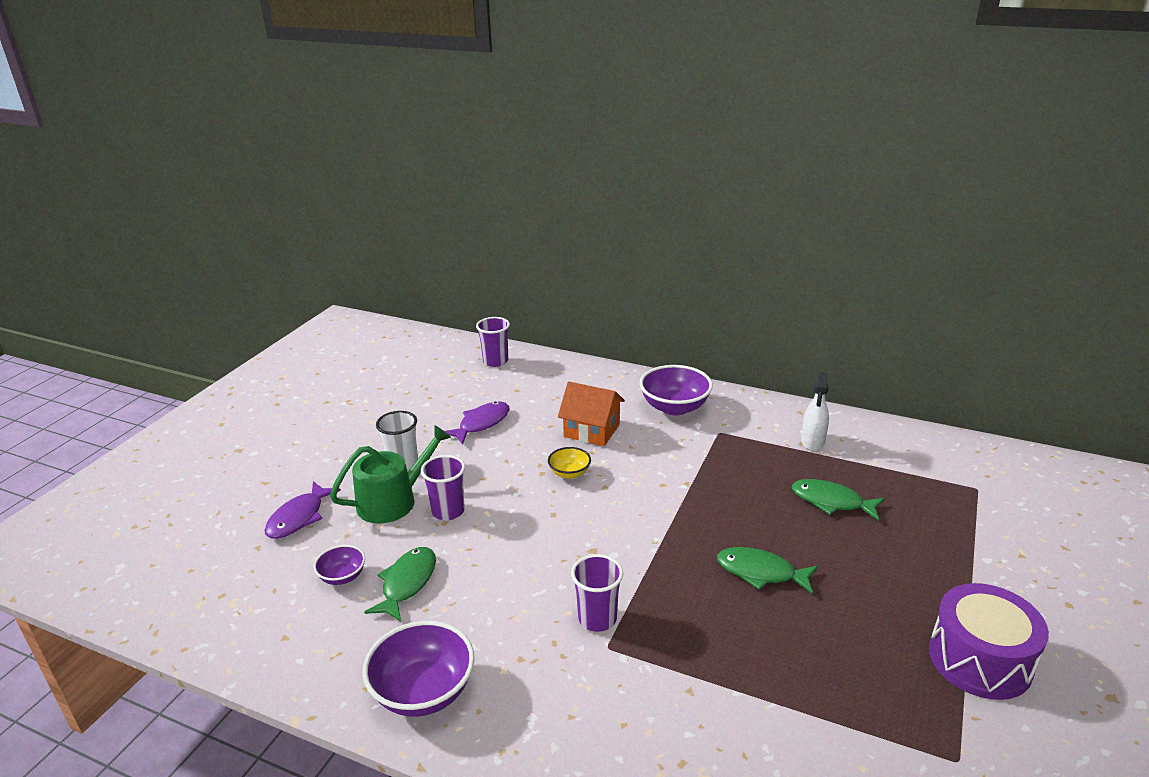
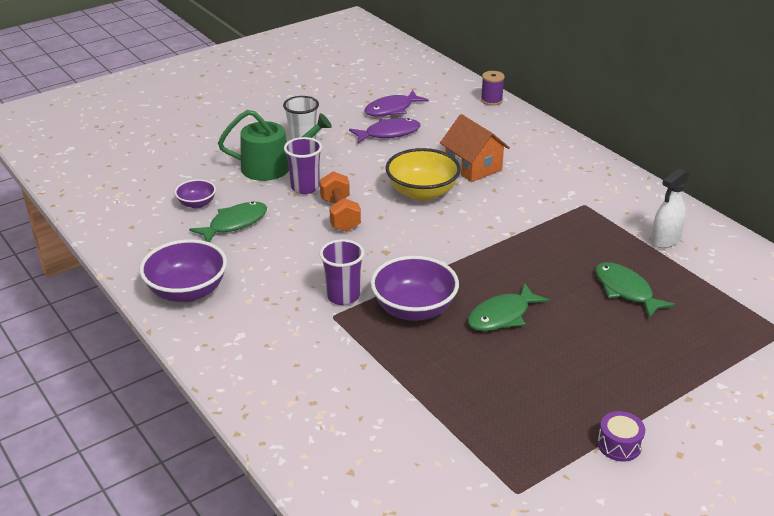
camera: 30 degrees right, 5 degrees up
(299, 517) = (201, 156): purple fish -> purple fish (392, 109)
(495, 361) = (447, 88): purple cup -> none
(511, 528) = (340, 215): none -> orange dumbbell
(547, 360) = (491, 100): none -> purple spool
(569, 473) = (422, 192): yellow bowl -> yellow bowl, size x1.85
(674, 407) = (565, 172): purple bowl -> purple bowl (414, 309)
(760, 572) = (502, 316): green fish -> green fish turned 90 degrees counterclockwise
(980, 659) = (619, 445): purple drum -> purple drum, size x0.47

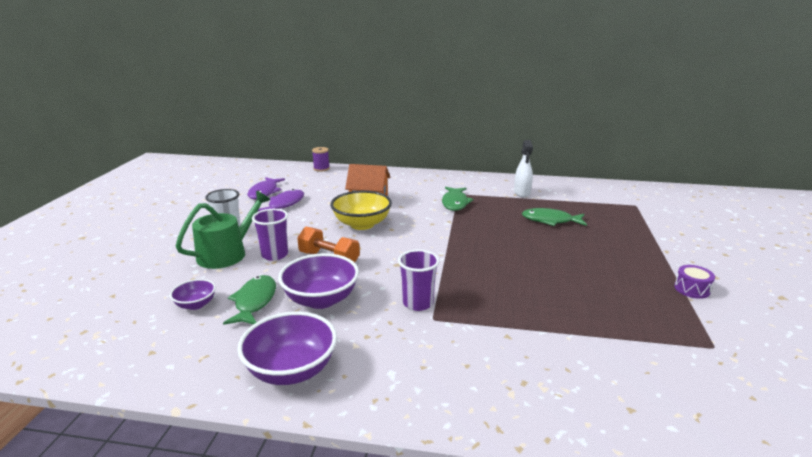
camera: 45 degrees left, 10 degrees down
(414, 309) = (473, 285): purple bowl -> purple bowl (321, 299)
(502, 316) = (523, 262): green fish -> green fish (455, 203)

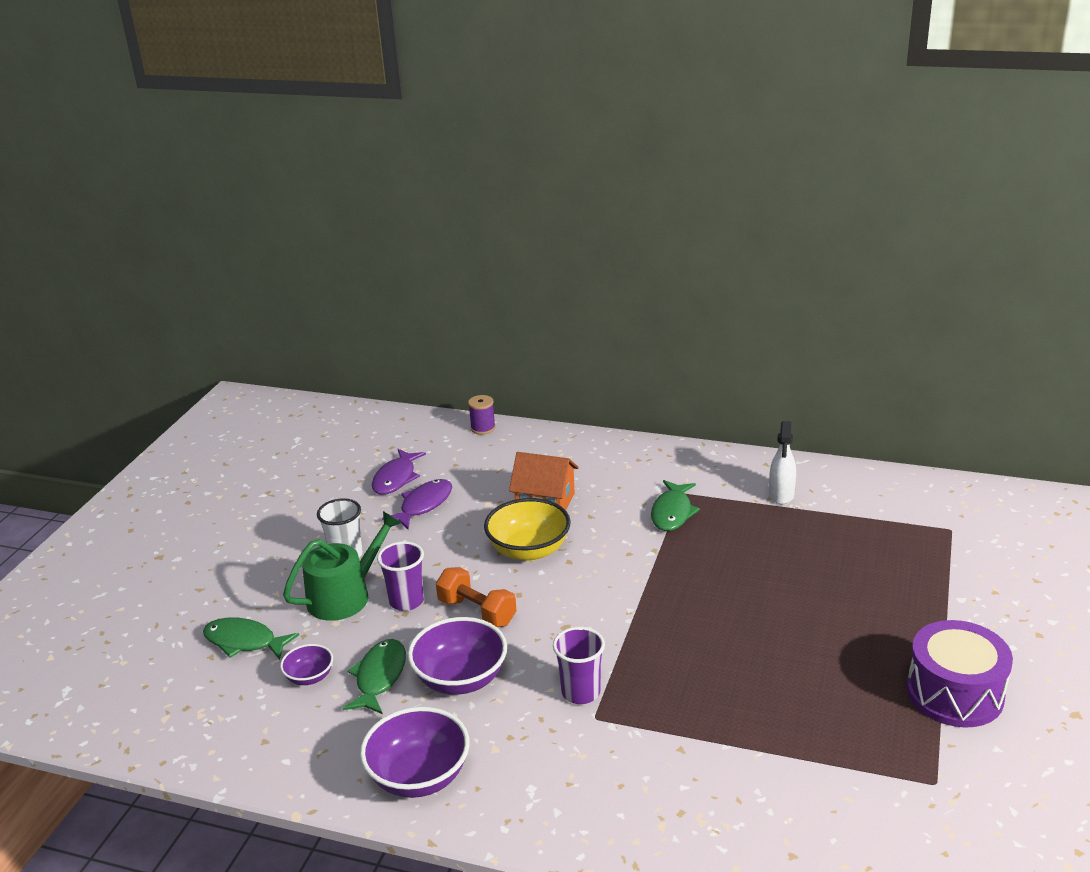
camera: 10 degrees right, 5 degrees up
(550, 220) = (805, 556): green fish -> green fish (244, 642)
(691, 289) = (954, 693): purple drum -> purple drum, size x2.13

